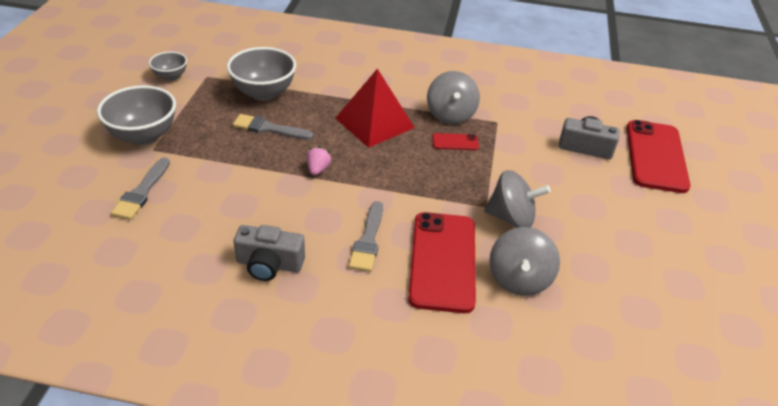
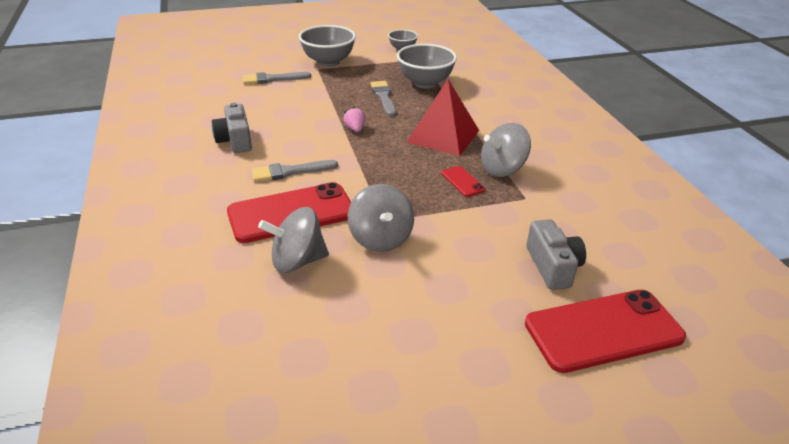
camera: 65 degrees right, 5 degrees down
(318, 169) = (355, 129): pink strawberry -> pink strawberry turned 90 degrees counterclockwise

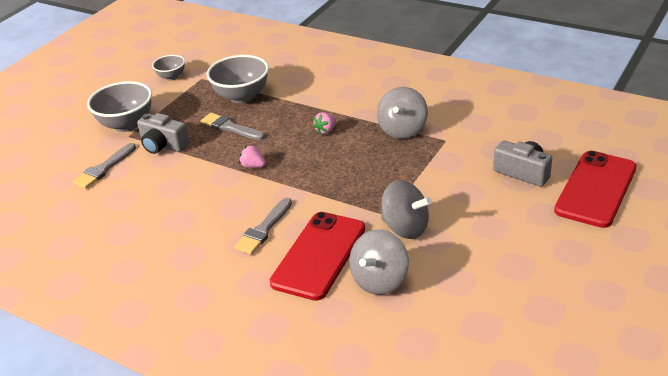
camera: 40 degrees left, 0 degrees up
(235, 140) = (173, 237): grey camera -> grey camera (163, 145)
(443, 136) = (326, 130): red pyramid -> pink strawberry
(462, 181) = (392, 155): red phone -> none

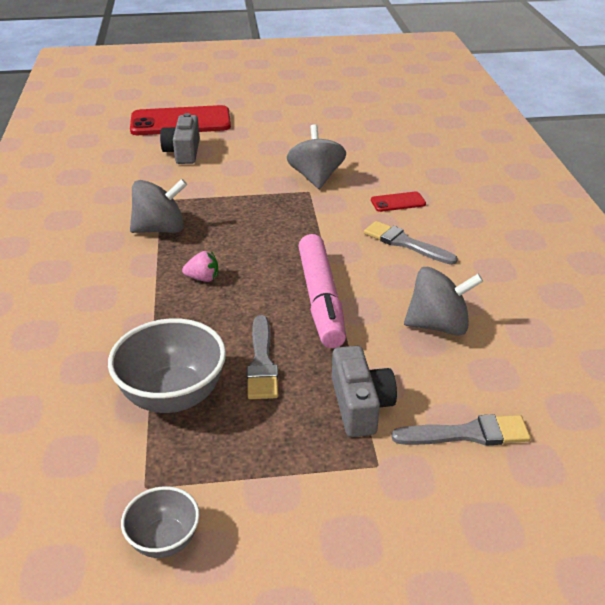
camera: 130 degrees left, 0 degrees up
(126, 124) = (354, 491): grey bowl -> none
(253, 166) = (321, 299): pink strawberry -> pink marker
(263, 229) = (405, 243): grey brush -> grey brush turned 135 degrees counterclockwise
(319, 255) = (398, 202): red phone -> red phone, size x0.44
(380, 280) = (388, 168): grey spinning top -> grey spinning top (438, 325)

